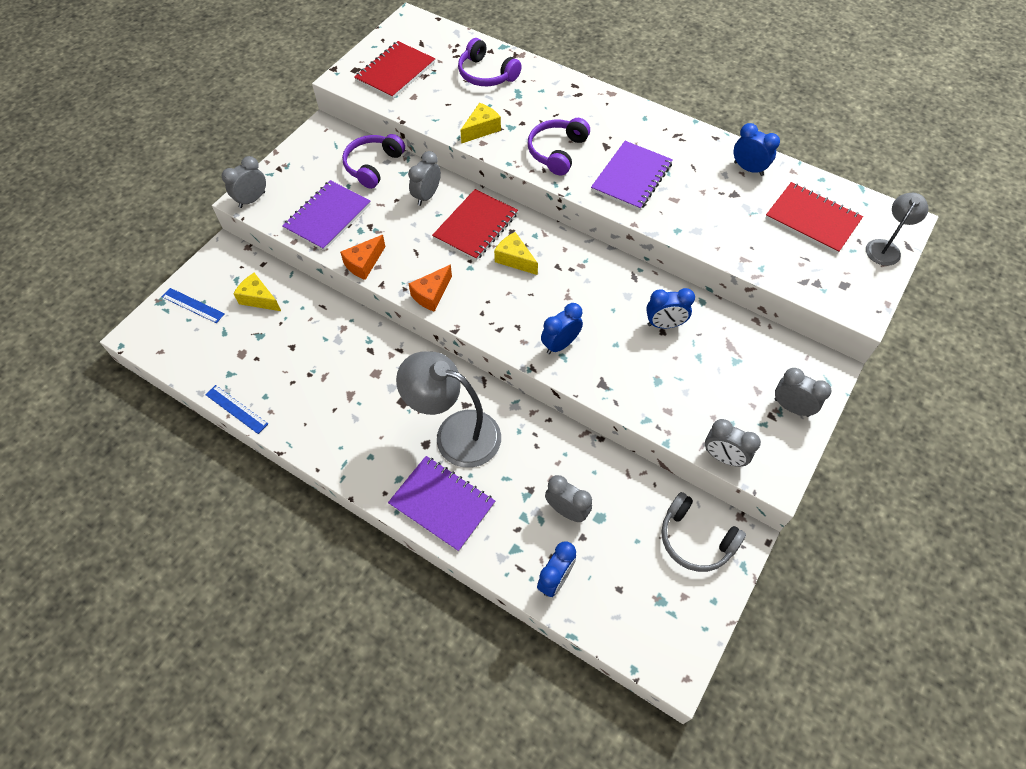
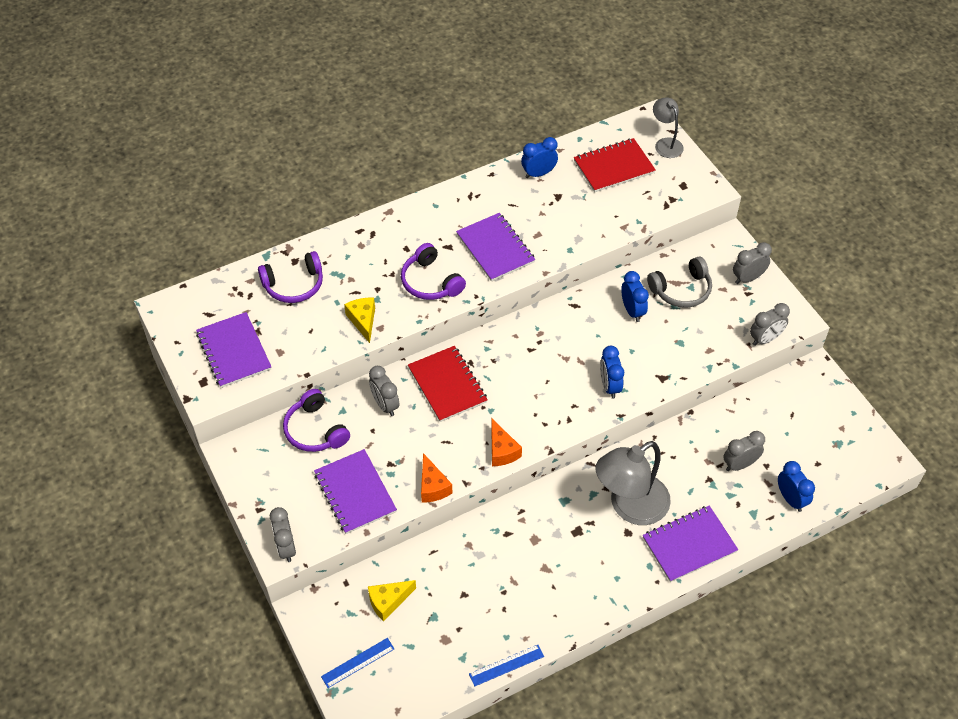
camera: 60 degrees left, 5 degrees down
(395, 72) = (234, 351): red notebook -> purple notebook
(514, 259) = (503, 375): yellow cheese -> none
(664, 324) = (632, 311): blue clock -> blue clock turned 45 degrees counterclockwise
(695, 539) = (803, 398): grey headphones -> grey headphones (681, 290)

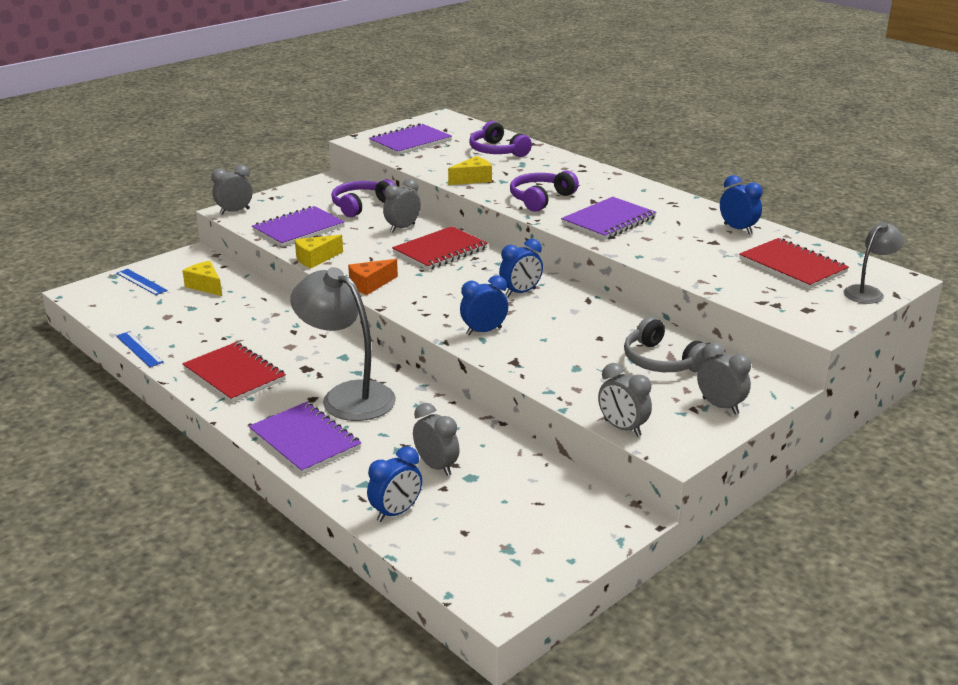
camera: 75 degrees right, 25 degrees down
(433, 486) = (315, 259): orange cheese -> yellow cheese
(574, 587) = (234, 374): none -> red notebook
(632, 311) = (604, 333): blue clock -> blue clock (520, 292)

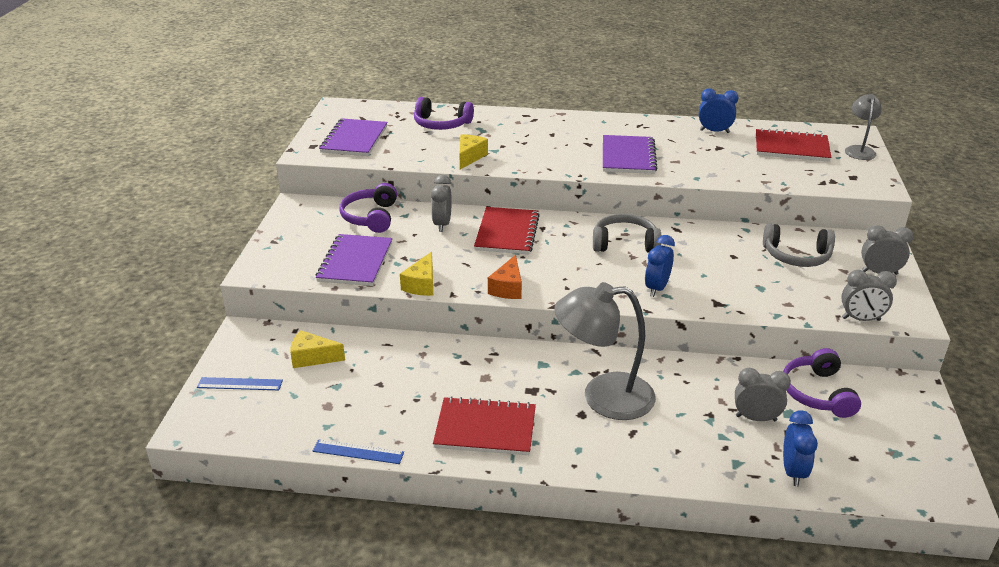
camera: 40 degrees left, 5 degrees up
(234, 211) = (263, 270): grey clock -> none
(305, 440) = (638, 453): purple notebook -> none
(520, 292) = (624, 243): blue clock -> grey headphones
(540, 199) = (550, 156): purple headphones -> purple headphones (817, 393)

